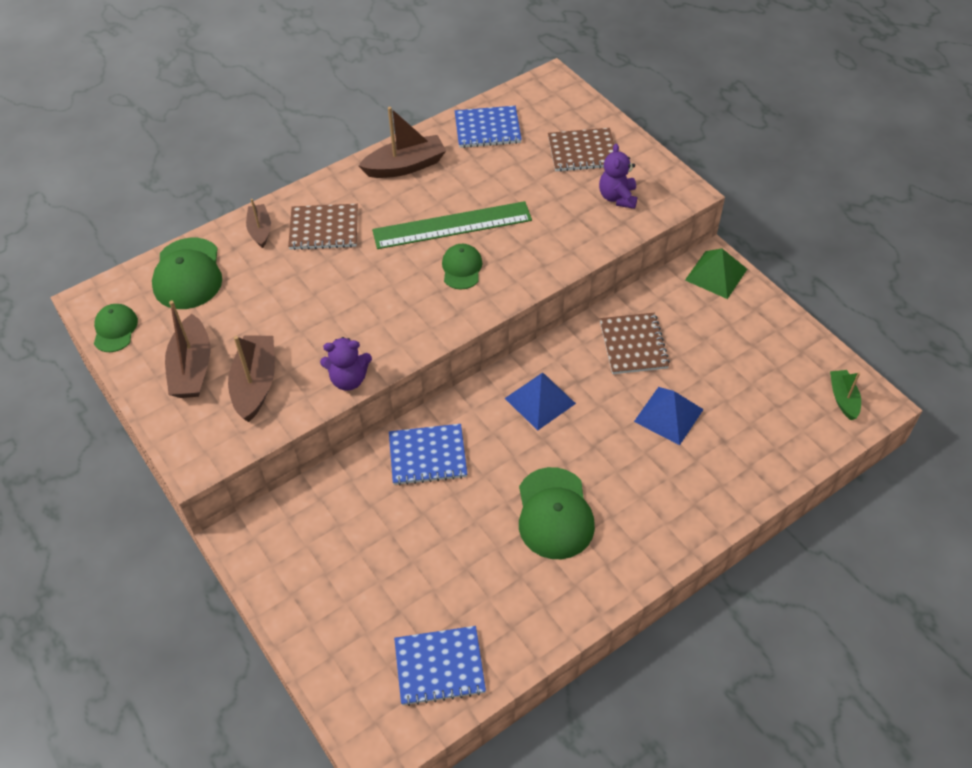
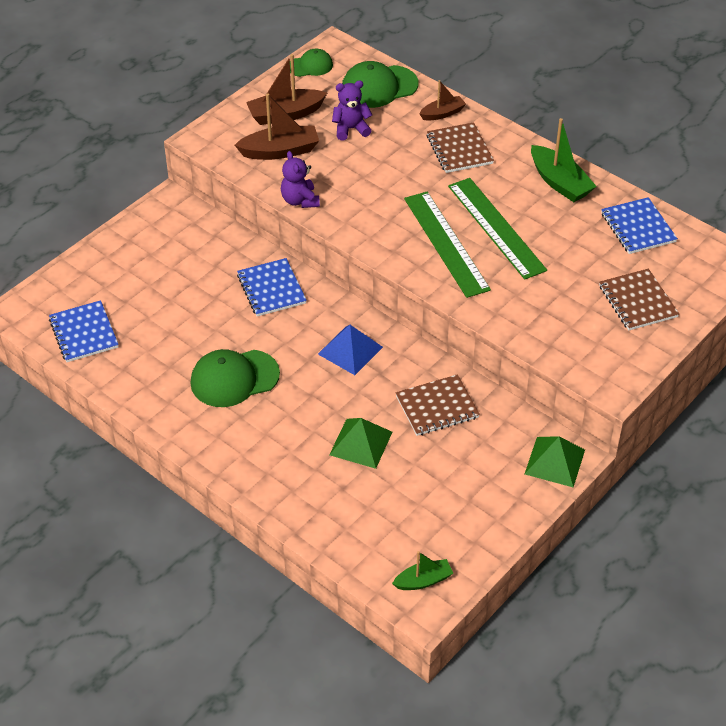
camera: 75 degrees right, 5 degrees down
(405, 166) = (559, 182): brown boat -> green boat
(462, 268) = (445, 243): green cap -> green ruler
(617, 197) = (583, 337): purple teddy bear -> purple teddy bear (351, 129)
(668, 415) = (360, 443): blue pyramid -> green pyramid

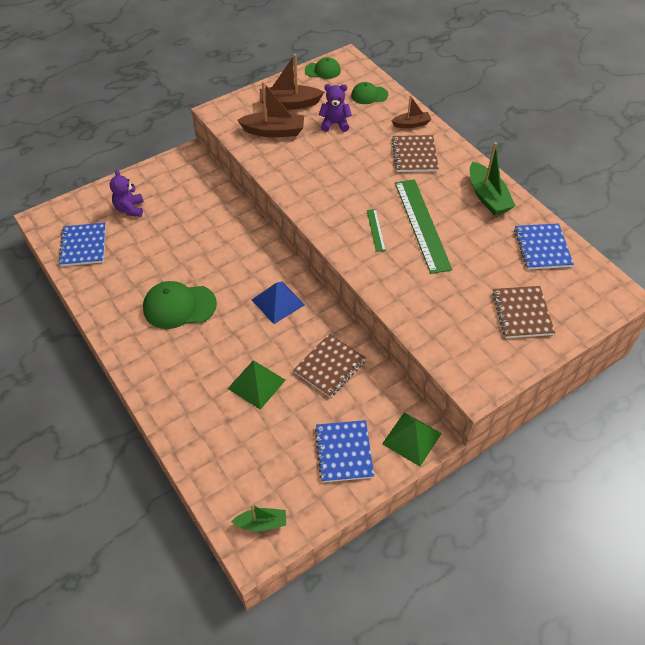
camera: 15 degrees right, 5 degrees up
(271, 289) = (236, 239): blue notebook -> blue notebook (344, 452)
(300, 200) = (273, 173): purple teddy bear -> purple teddy bear (130, 209)
(379, 87) = (369, 95): green cap -> green cap, size x0.59
(437, 407) = (330, 366): brown notebook -> brown notebook turned 45 degrees counterclockwise
(445, 243) = (375, 230): green ruler -> green ruler, size x0.45

